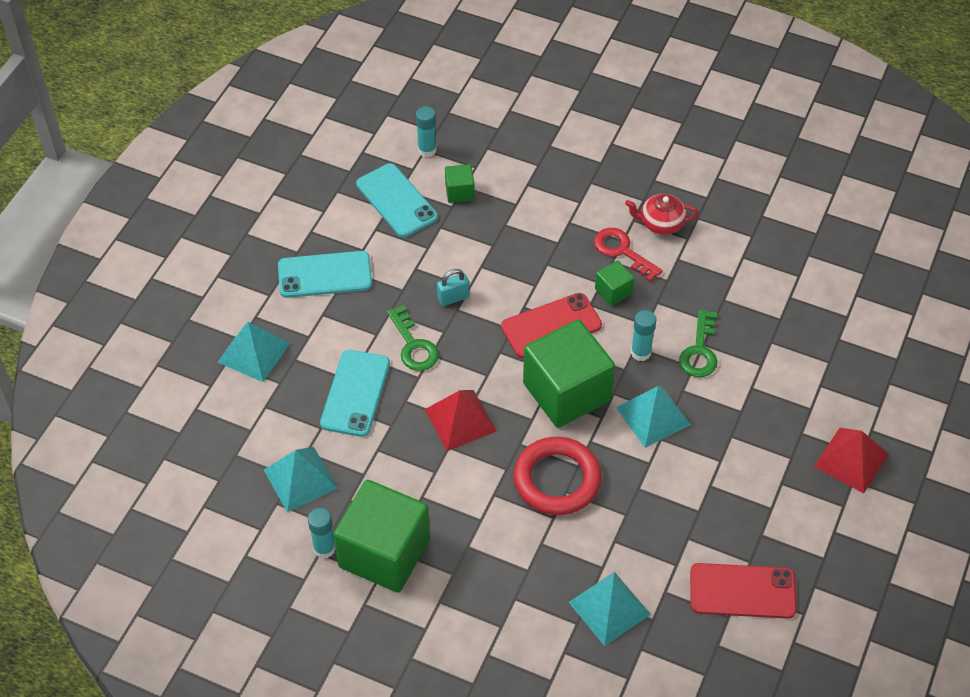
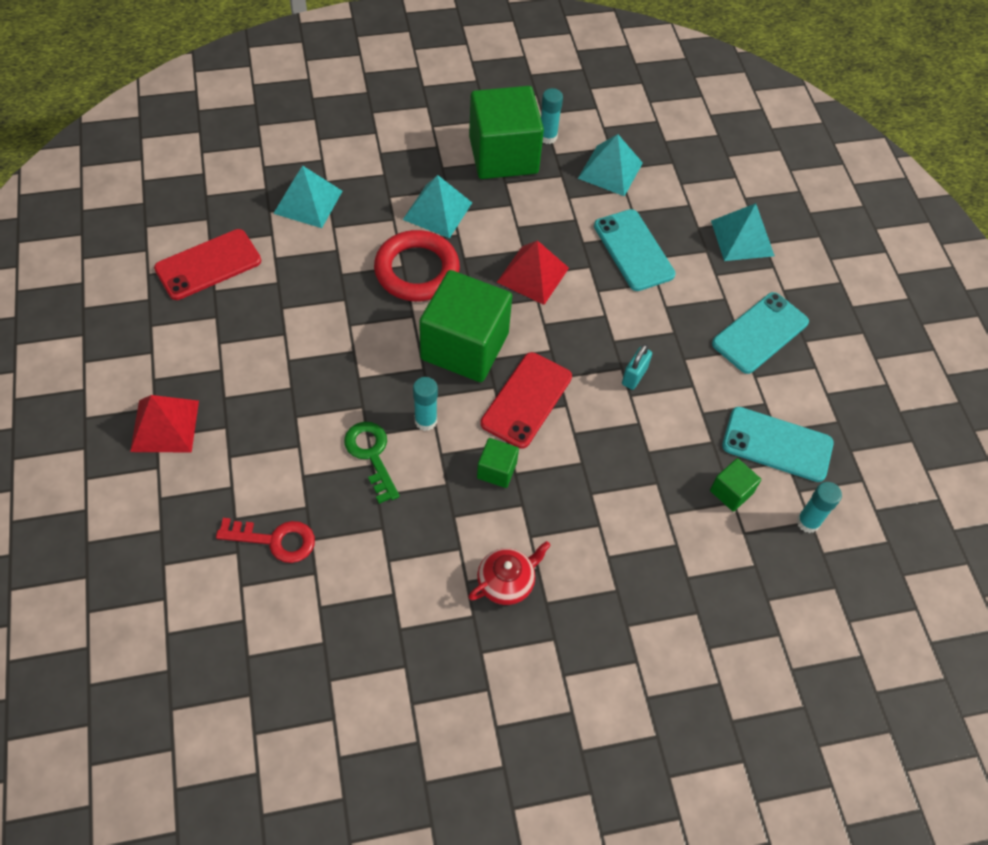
camera: 140 degrees right, 5 degrees up
(413, 345) = (626, 314): green key -> none
(622, 251) = (521, 522): red key -> red key (275, 540)
(653, 416) = (373, 367): turquoise pyramid -> turquoise pyramid (437, 211)

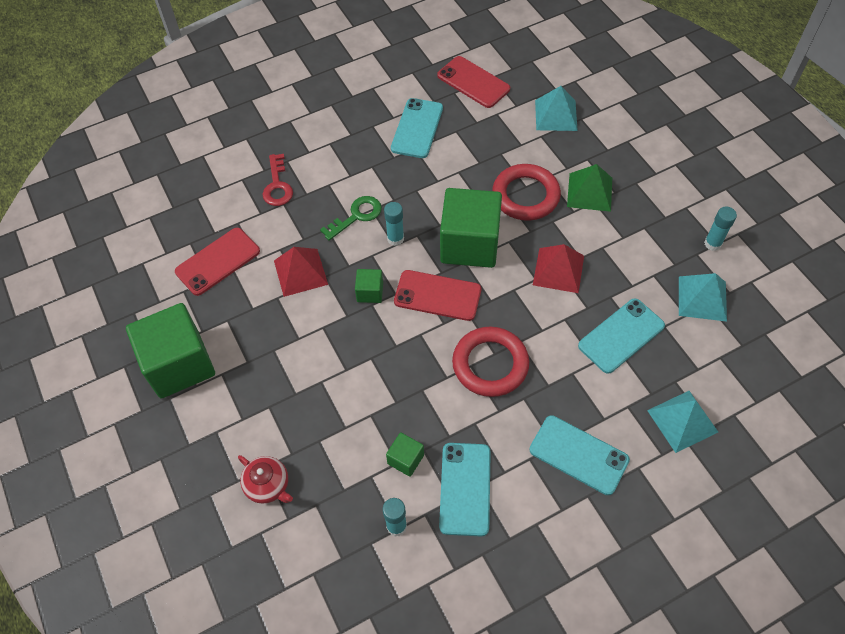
camera: 80 degrees right, 0 degrees up
(164, 426) = (340, 105): red pyramid -> red pyramid (300, 272)
(255, 348) = (417, 128): none -> turquoise phone
(378, 646) = (218, 261): none -> red phone
(437, 211) = (589, 192): turquoise pyramid -> green pyramid
(503, 155) = (673, 218): green cube -> green cube (179, 364)
(506, 582) = (282, 321): red teapot -> red teapot (268, 485)
(634, 376) = (490, 364): turquoise padlock -> red ring

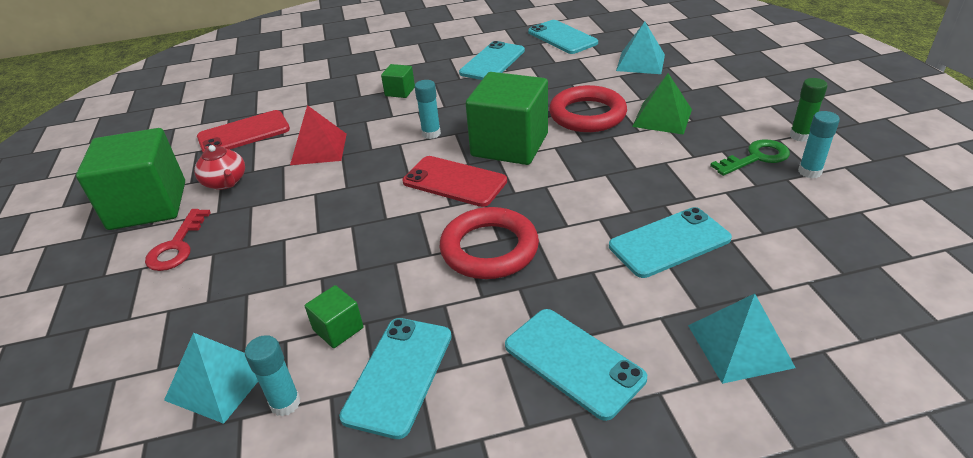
camera: 15 degrees right, 20 degrees down
(268, 485) = (159, 329): red teapot -> red teapot (225, 182)
(277, 185) = (336, 88): red key -> red key (177, 246)
(356, 216) = (400, 114): green key -> green key (756, 158)
(370, 292) = (381, 171): green cube -> green cube (400, 91)
(473, 82) = (562, 37): red phone -> turquoise phone
(558, 270) = (605, 175): red pyramid -> none
(702, 201) = (800, 136): none -> green glue stick
(702, 298) = (789, 219): turquoise pyramid -> turquoise pyramid (219, 381)

